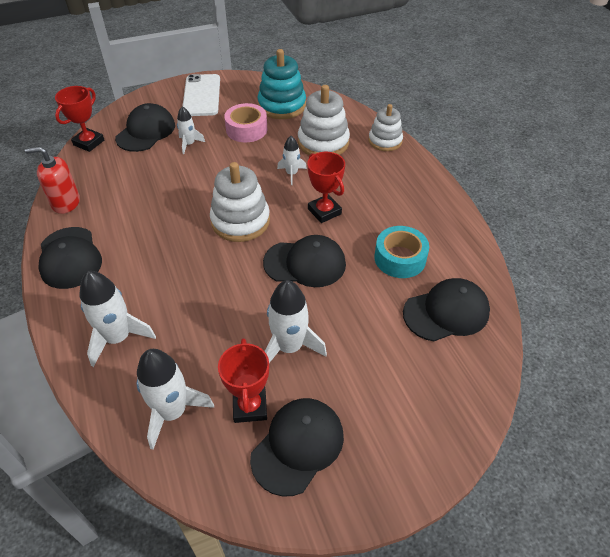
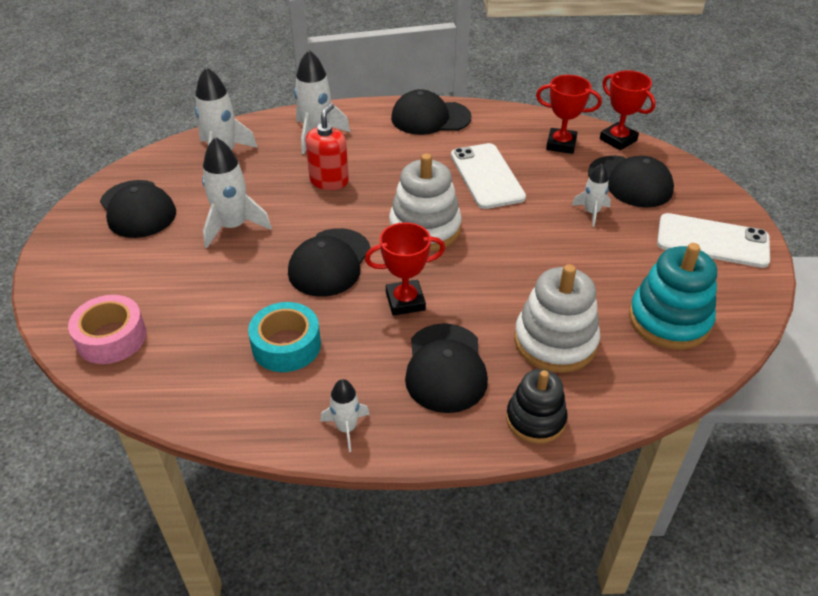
camera: 110 degrees right, 5 degrees down
(66, 203) = (513, 120): red soap dispenser -> red soap dispenser (329, 181)
(159, 202) = (487, 176): none -> white phone
(246, 129) = (612, 269): pink tape -> pink tape (111, 338)
(250, 406) = (194, 192): red trophy -> red trophy (561, 144)
(291, 174) = (494, 290): white rocket -> white rocket (346, 428)
(385, 141) = (535, 419): white stacking toy -> black stacking toy
(446, 312) = (183, 356): black cap -> black cap (445, 368)

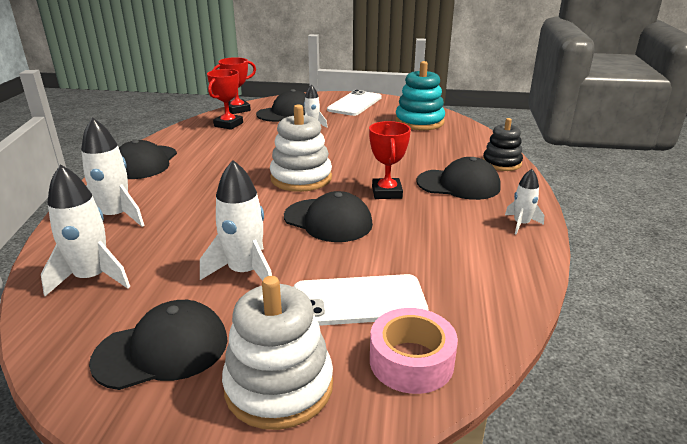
camera: 80 degrees left, 15 degrees down
(286, 345) = (432, 246): turquoise tape -> none
(329, 181) = (203, 214): red soap dispenser -> none
(487, 176) = (248, 151): white phone -> white phone (359, 301)
(555, 341) = (435, 150): white stacking toy -> white stacking toy (279, 386)

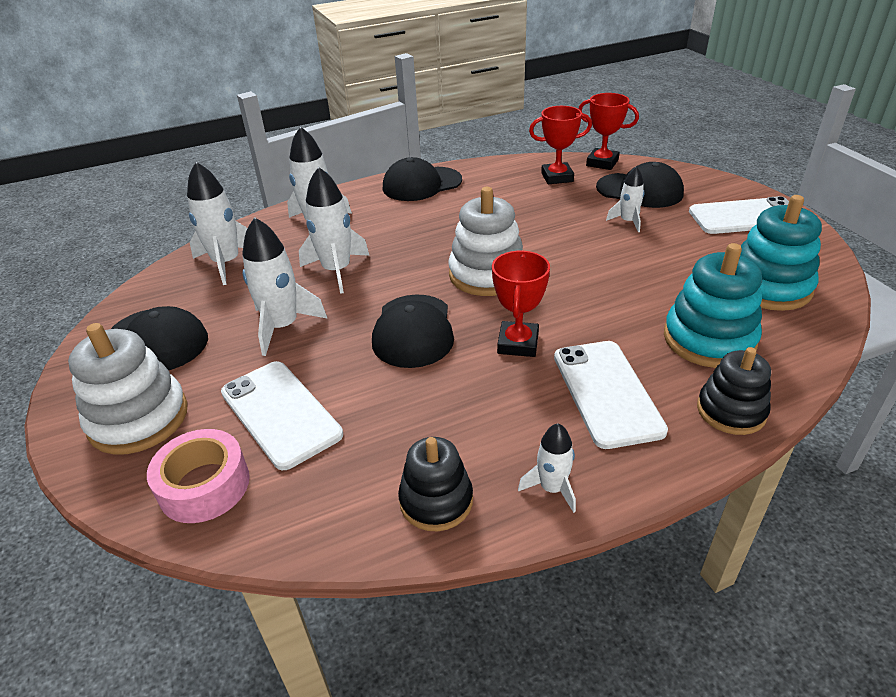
camera: 60 degrees right, 10 degrees up
(204, 228) = (337, 271): none -> white rocket
(386, 192) = (518, 343): red trophy -> red trophy turned 45 degrees counterclockwise
(443, 148) = (709, 339): none -> turquoise stacking toy
(458, 184) = (606, 392): black cap -> white phone
(505, 262) = (436, 500): none -> black stacking toy

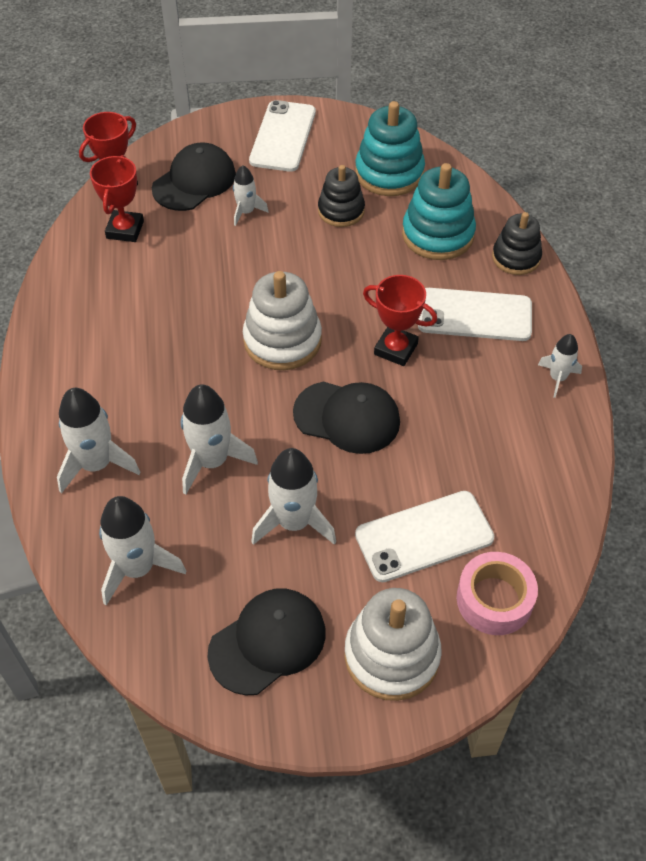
camera: 75 degrees left, 15 degrees up
(421, 184) = (61, 347): black cap -> none
(436, 500) = (551, 446): black stacking toy -> black stacking toy (341, 211)

